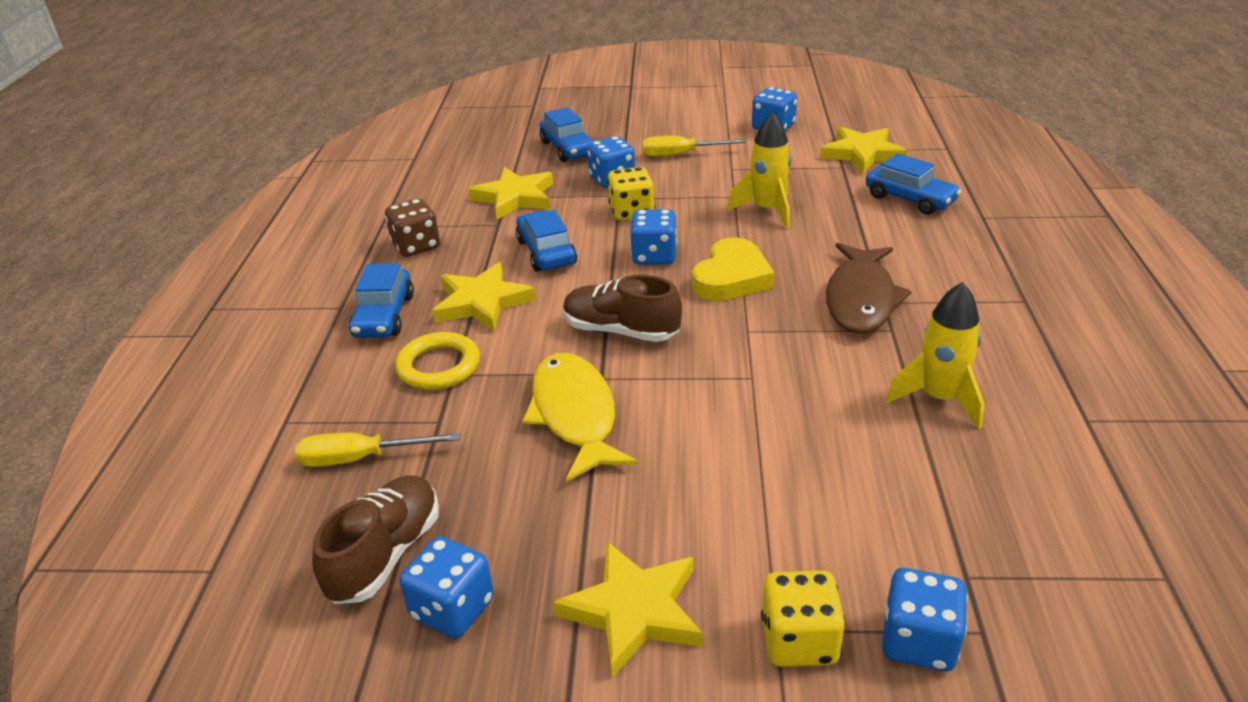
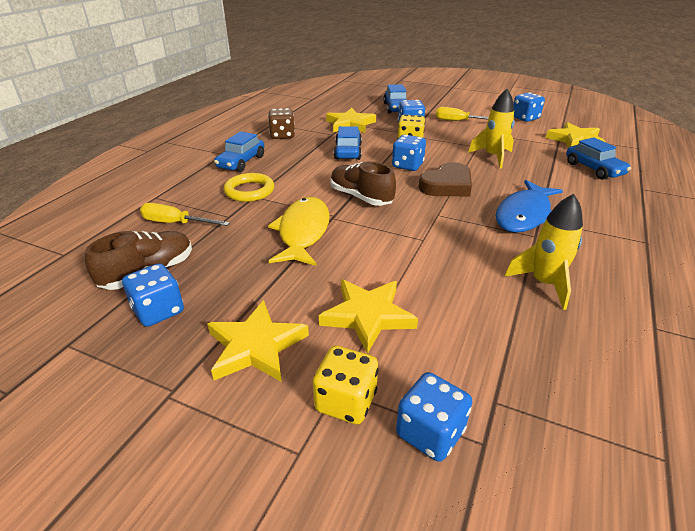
camera: 20 degrees right, 0 degrees up
(482, 302) = (295, 167): yellow star -> yellow star (368, 316)
(731, 277) = (447, 185): yellow heart -> brown heart
(861, 299) = (524, 214): brown fish -> blue fish

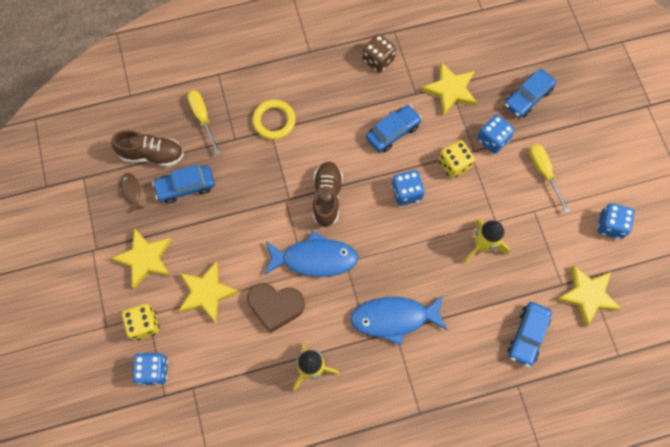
camera: 50 degrees right, 35 degrees up
(158, 311) = (131, 191): blue dice -> brown fish
(241, 162) = (307, 76): blue car -> blue car (185, 187)
(303, 232) = (254, 197): yellow fish -> none
(414, 228) = (314, 258): none -> blue fish
(447, 185) = (396, 242): brown heart -> brown heart (275, 306)

